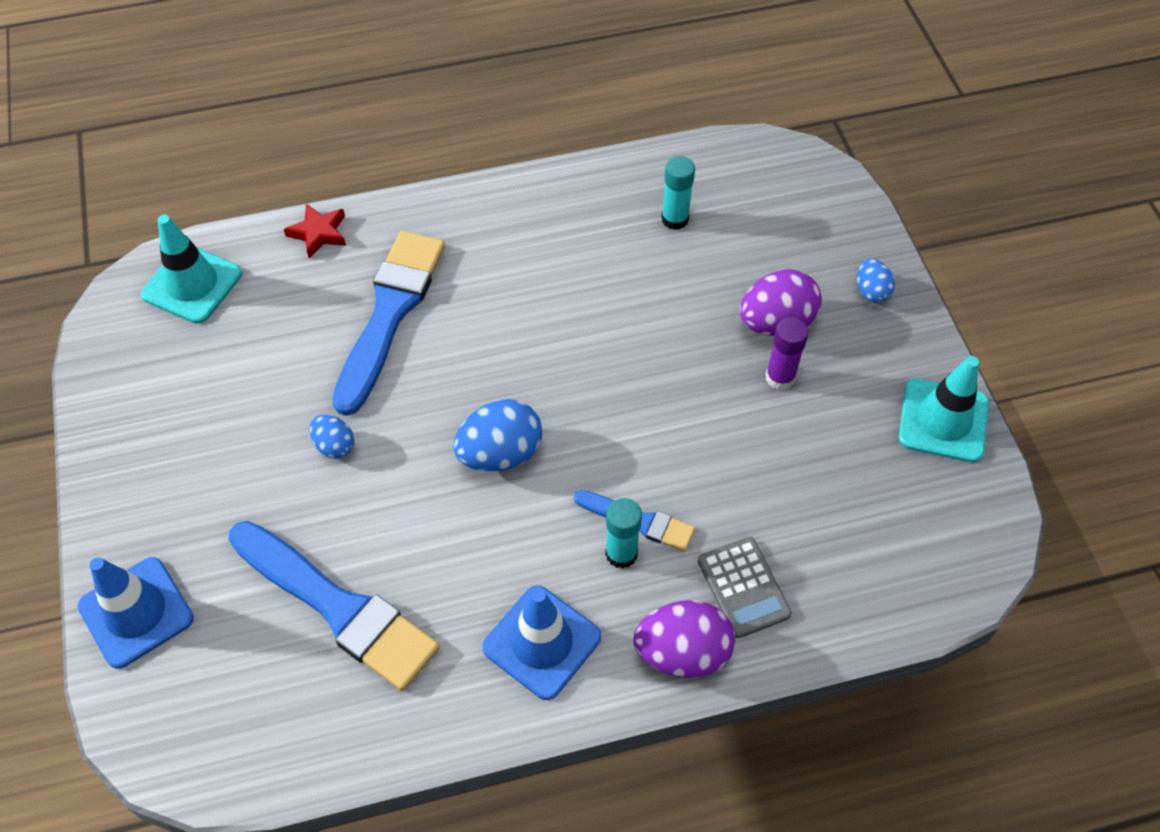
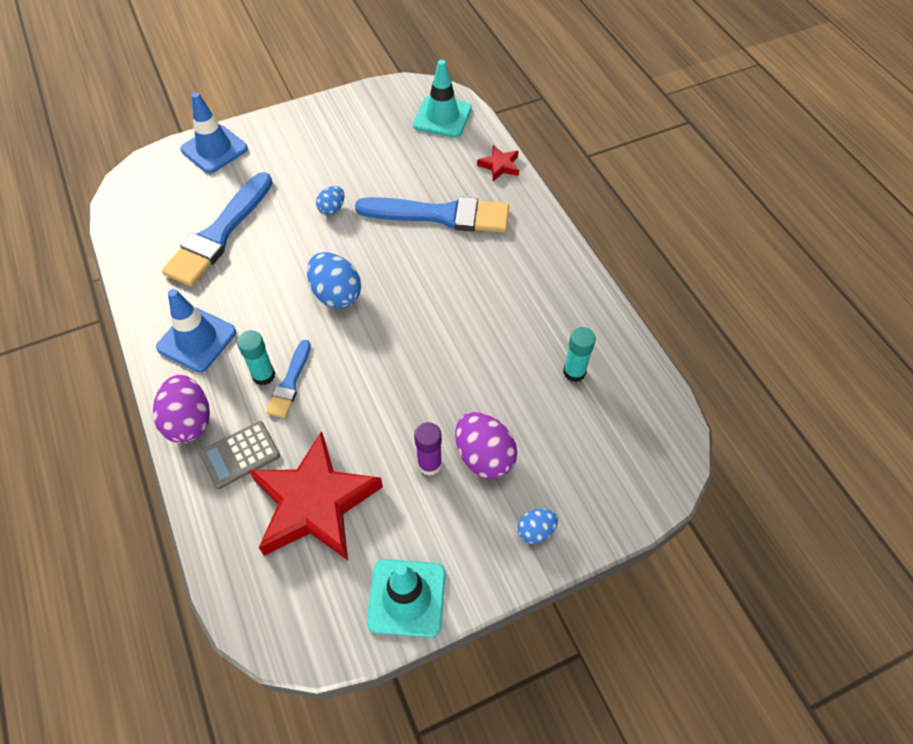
camera: 80 degrees right, 0 degrees up
(820, 504) = (314, 503): none -> red star

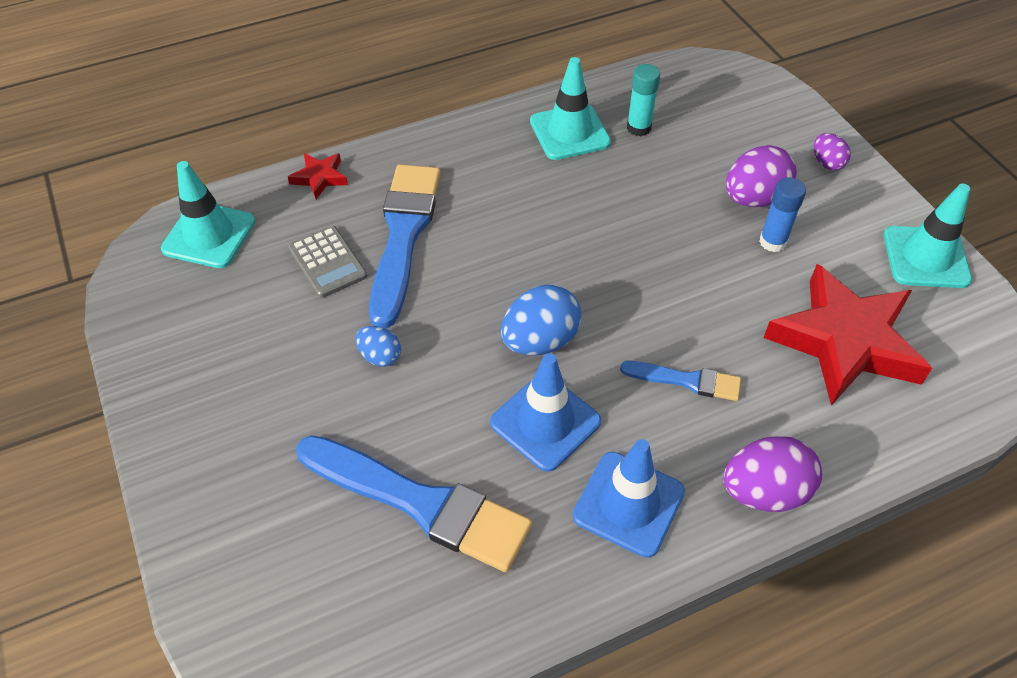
camera: 90 degrees left, 5 degrees down
(214, 149) = (216, 541): blue traffic cone -> blue traffic cone (545, 422)
(240, 455) = (801, 424): grey calculator -> grey calculator (327, 262)
(263, 375) = (679, 411): turquoise glue stick -> none
(429, 464) = (772, 242): purple glue stick -> blue glue stick
(535, 531) = (827, 163): blue egg -> purple egg
(563, 319) = (569, 132): none -> turquoise traffic cone

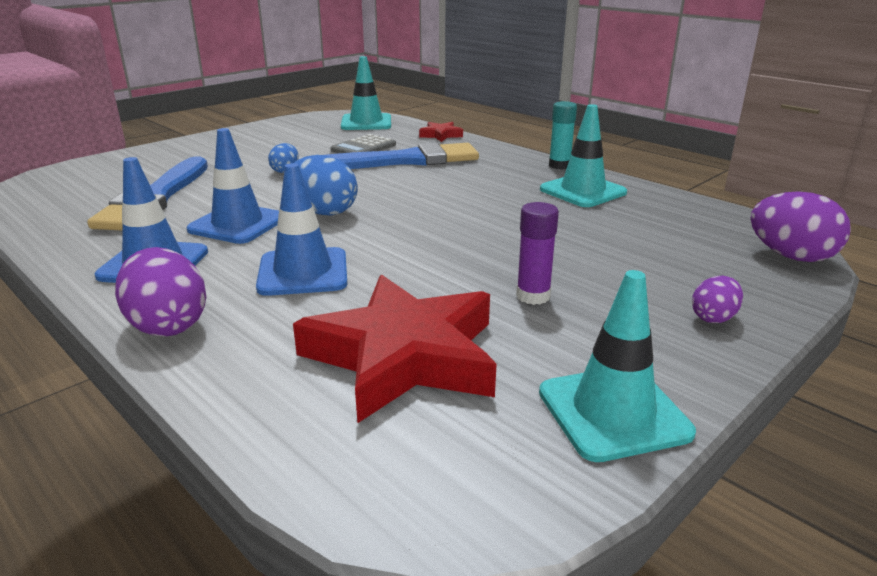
camera: 70 degrees right, 25 degrees down
(638, 128) = (627, 215): turquoise glue stick -> turquoise glue stick (559, 165)
(686, 380) = (303, 272): blue brush -> blue traffic cone
(754, 198) = (592, 279): purple egg -> purple egg (791, 256)
(772, 242) = (533, 296): blue glue stick -> purple glue stick

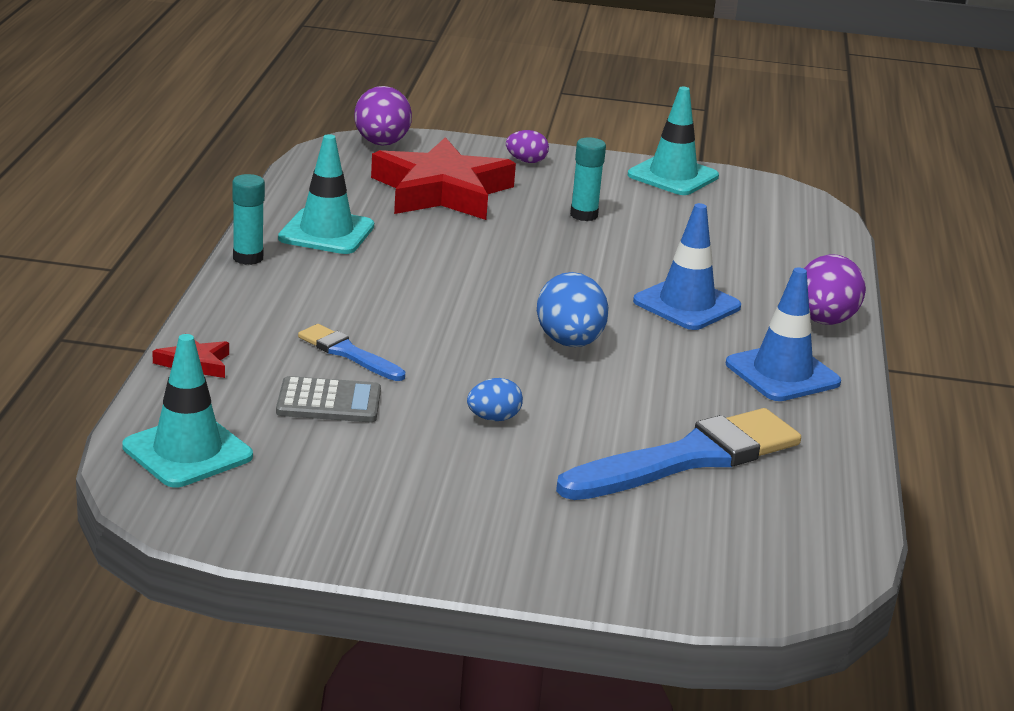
camera: 130 degrees left, 0 degrees up
(237, 224) = (662, 374): blue traffic cone -> none
(403, 356) = (718, 236): red star -> red star (442, 191)
(405, 161) = (348, 353): blue brush -> blue brush, size x0.51
(533, 296) = (584, 215): purple glue stick -> turquoise glue stick

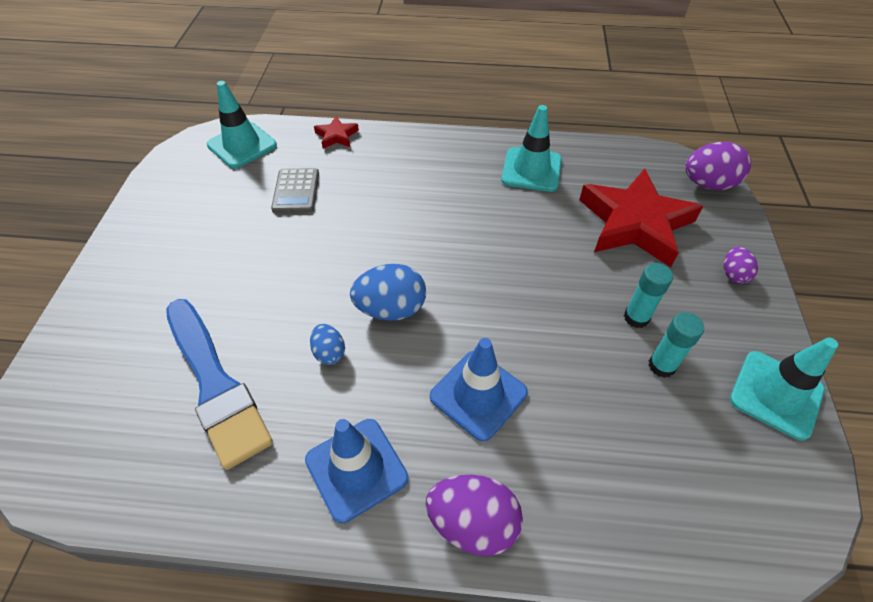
camera: 90 degrees right, 25 degrees up
(248, 258) = (479, 140): turquoise glue stick -> turquoise glue stick (661, 366)
(348, 353) = (358, 194): blue brush -> none
(493, 418) = (276, 268): blue egg -> blue egg (329, 352)

